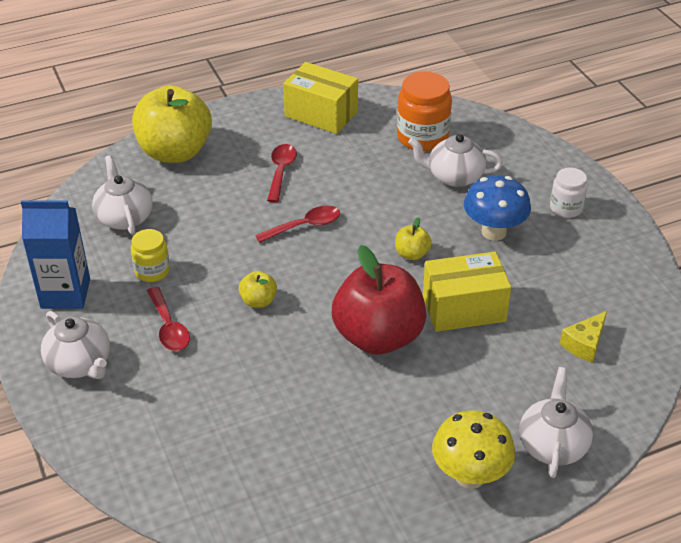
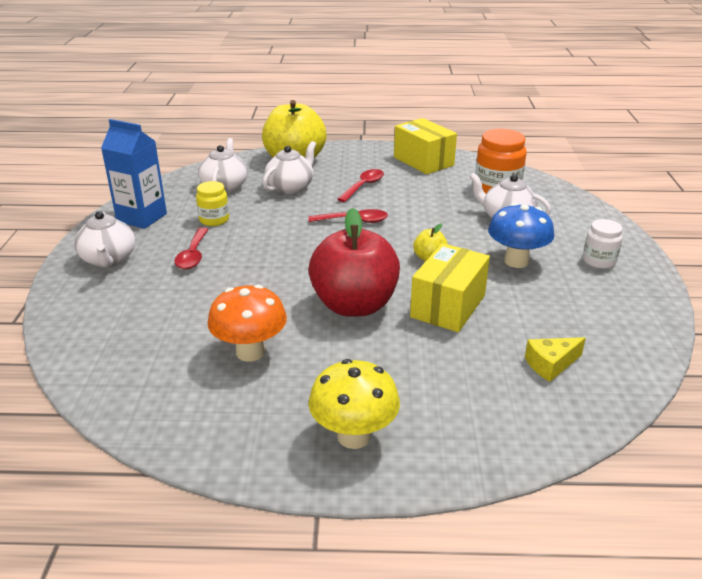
camera: 25 degrees right, 10 degrees down
(258, 301) = (276, 257): yellow apple -> none
(320, 425) = (250, 352): none -> orange mushroom
(464, 308) = (448, 306): yellow box -> yellow box turned 75 degrees counterclockwise
(553, 445) = (459, 438): white teapot -> white teapot (290, 187)

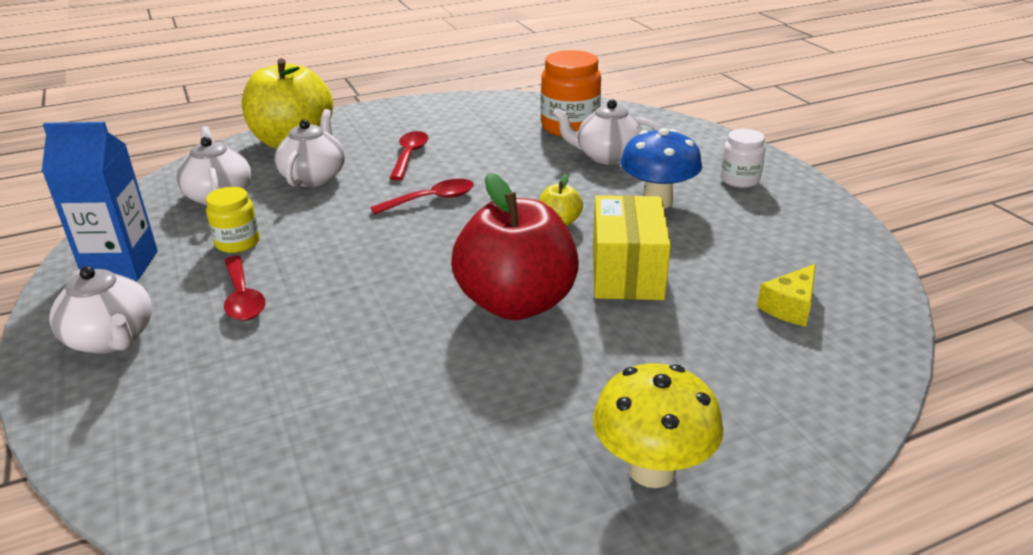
camera: 25 degrees left, 0 degrees up
(250, 352) = (429, 405): orange mushroom -> none
(423, 161) = (459, 112): yellow box -> none

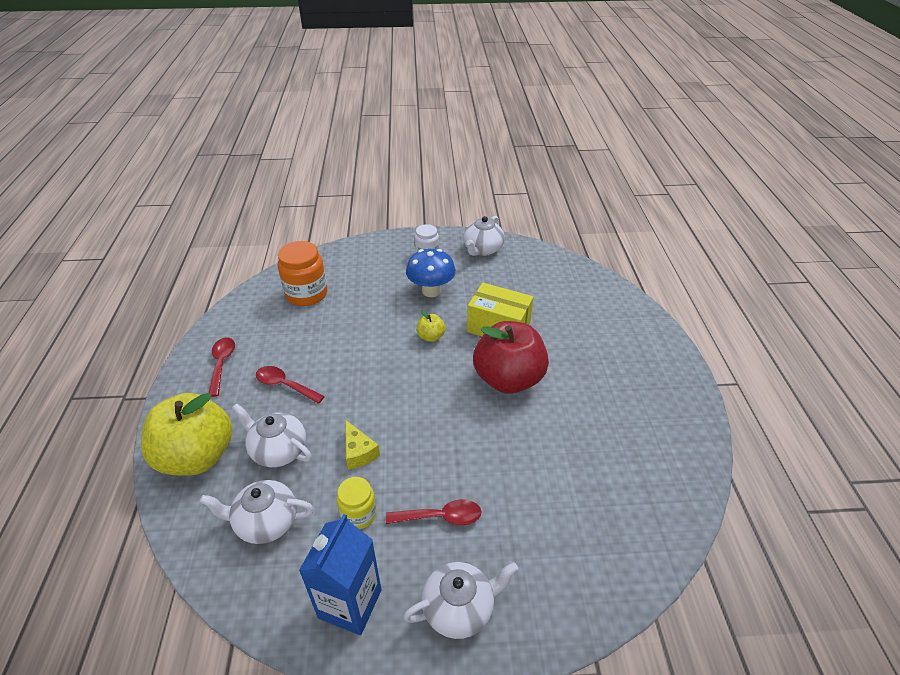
camera: 70 degrees left, 10 degrees up
(431, 200) = (364, 388): red spoon -> red spoon (222, 364)
(607, 156) = (362, 292): white teapot -> white teapot (482, 249)
(652, 470) = (651, 370): yellow mushroom -> none
(790, 306) = (552, 286): yellow cheese -> yellow cheese (359, 452)

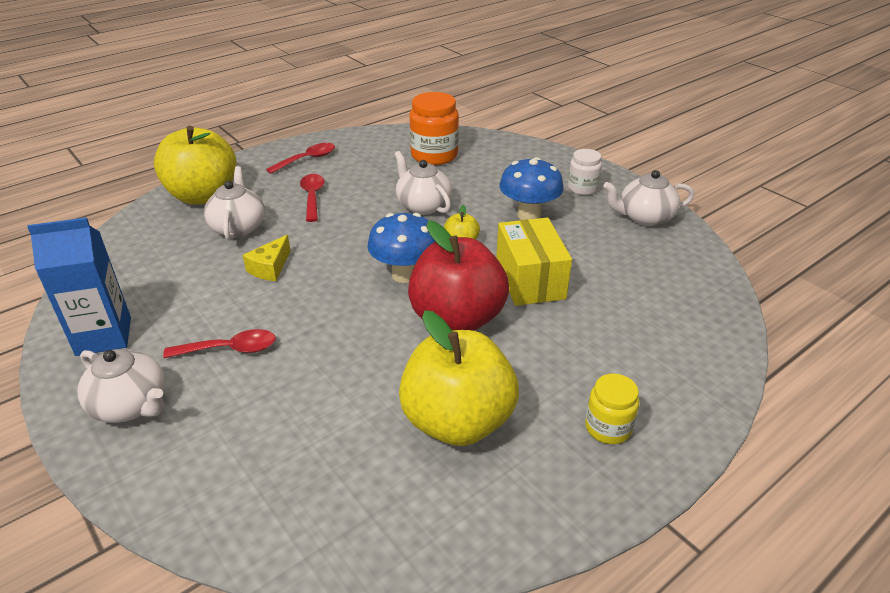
camera: 55 degrees right, 5 degrees down
(266, 522) = (160, 256): white teapot -> white teapot (423, 205)
(358, 514) = (200, 299): yellow jar -> yellow jar (608, 428)
(439, 381) = (405, 274): none -> blue mushroom
(441, 517) = (230, 349): red spoon -> red spoon turned 60 degrees counterclockwise
(600, 425) = (457, 421): none -> yellow apple

